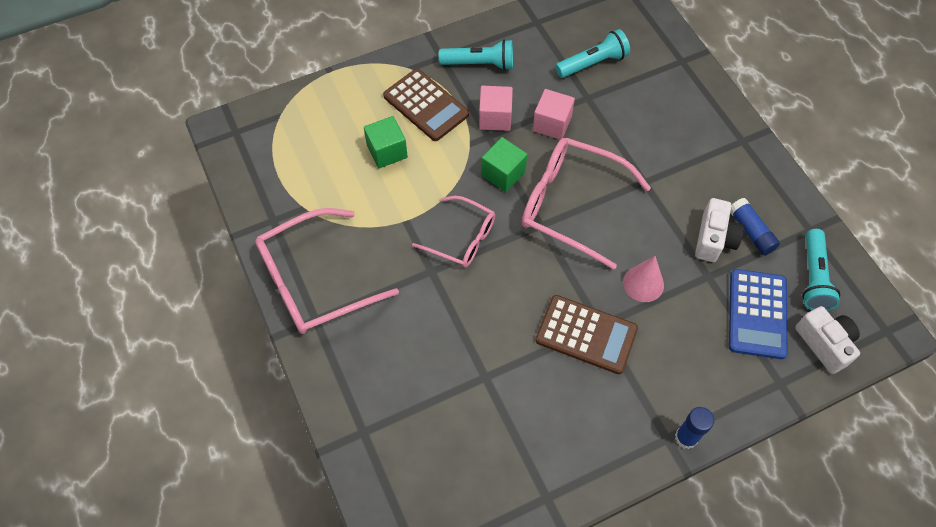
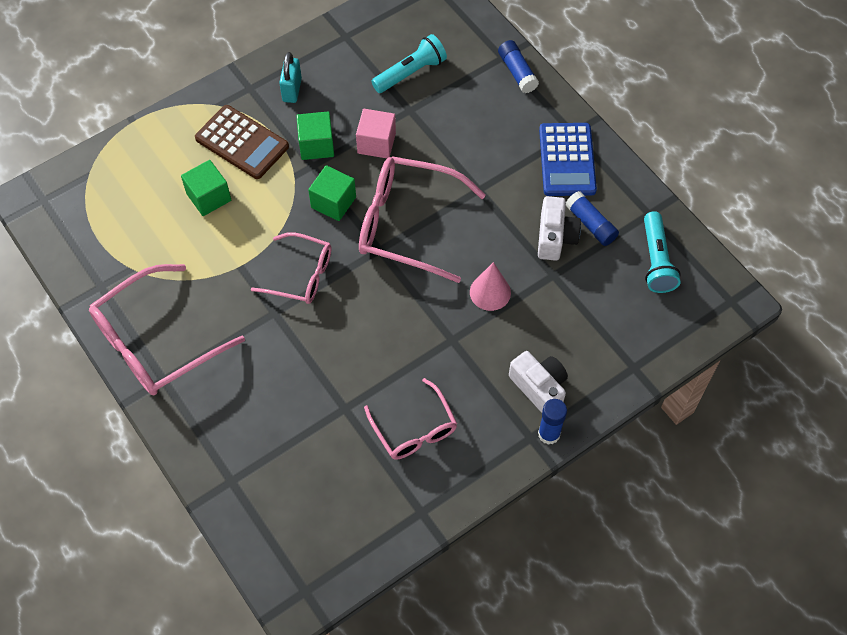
camera: 10 degrees left, 0 degrees up
(479, 64) = (292, 90): turquoise flashlight -> turquoise padlock
(495, 118) = (316, 145): pink cube -> green cube
(550, 409) = (414, 429): none -> pink glasses
(586, 334) = (439, 351): brown calculator -> none
(694, 76) = (517, 72): none -> blue glue stick
(757, 314) = (605, 304): blue calculator -> blue calculator (567, 160)
(824, 344) = (673, 323): white camera -> white camera (539, 387)

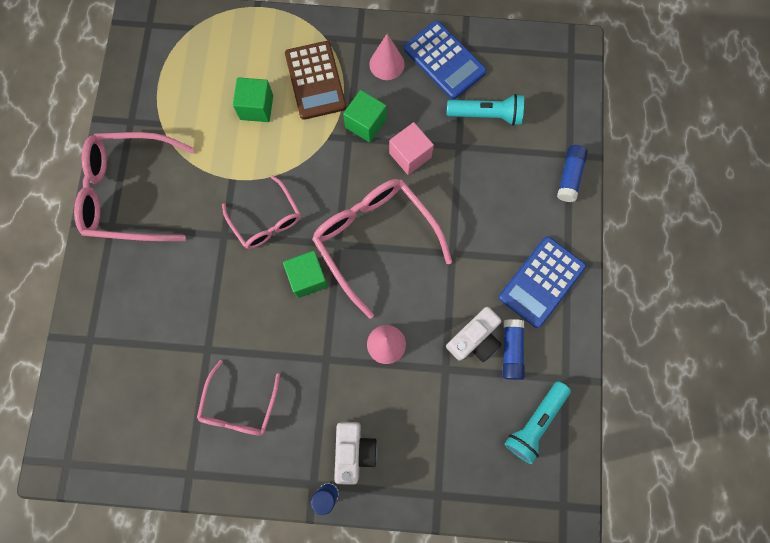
camera: 40 degrees right, 15 degrees up
(292, 90) = (387, 64): turquoise padlock -> pink cone
(333, 202) = (338, 180): green cube -> green cube (308, 278)
(338, 56) = (444, 60): none -> blue calculator

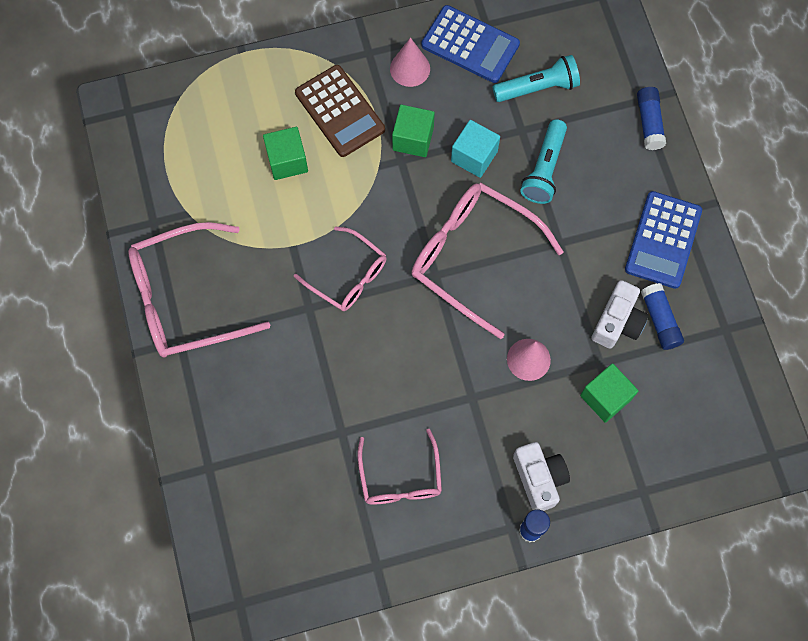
camera: 20 degrees left, 5 degrees down
(308, 278) = (418, 320): green cube -> green cube (605, 397)
(410, 155) = (474, 156): pink cube -> turquoise cube
(535, 423) = (712, 383): turquoise flashlight -> turquoise flashlight (544, 169)

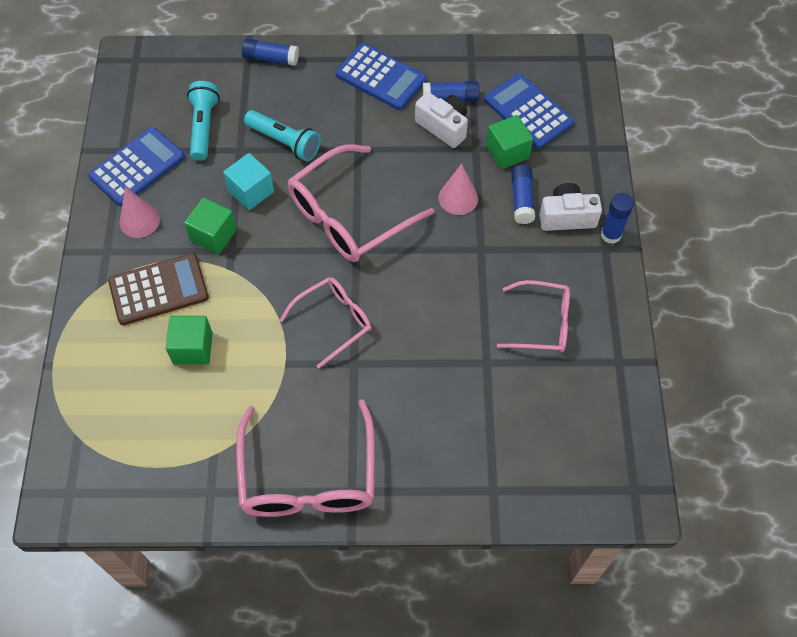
camera: 75 degrees left, 10 degrees down
(547, 426) = (522, 199): none -> blue glue stick
(669, 408) = (528, 112): none -> blue calculator

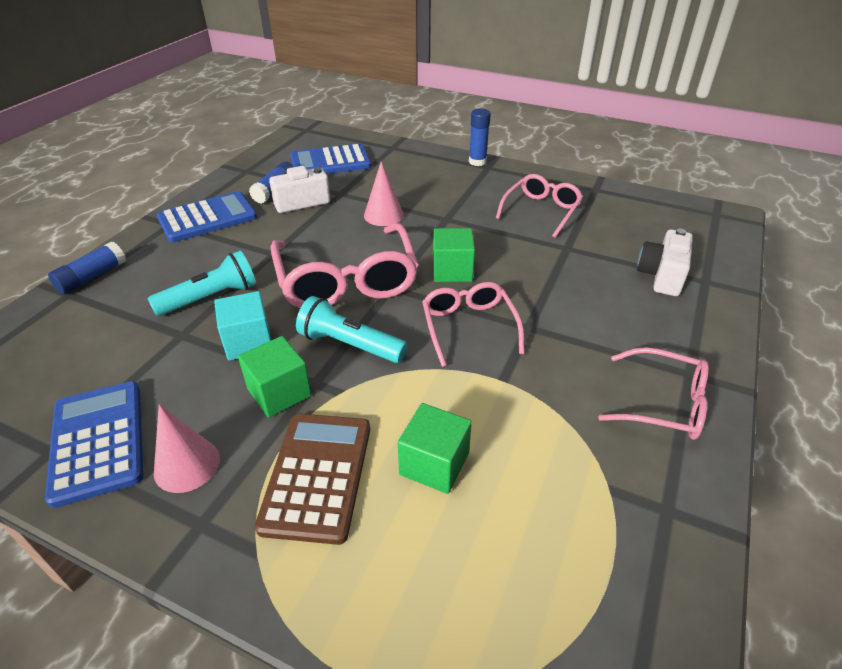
camera: 65 degrees left, 20 degrees down
(204, 127) = (114, 356): turquoise flashlight -> turquoise flashlight (349, 344)
(308, 476) = (663, 403): pink glasses -> pink glasses, size x0.60
(507, 152) = (359, 181): green cube -> green cube (452, 270)
(522, 199) = (412, 187): blue glue stick -> none
(567, 217) = (446, 174): white camera -> white camera (661, 276)

